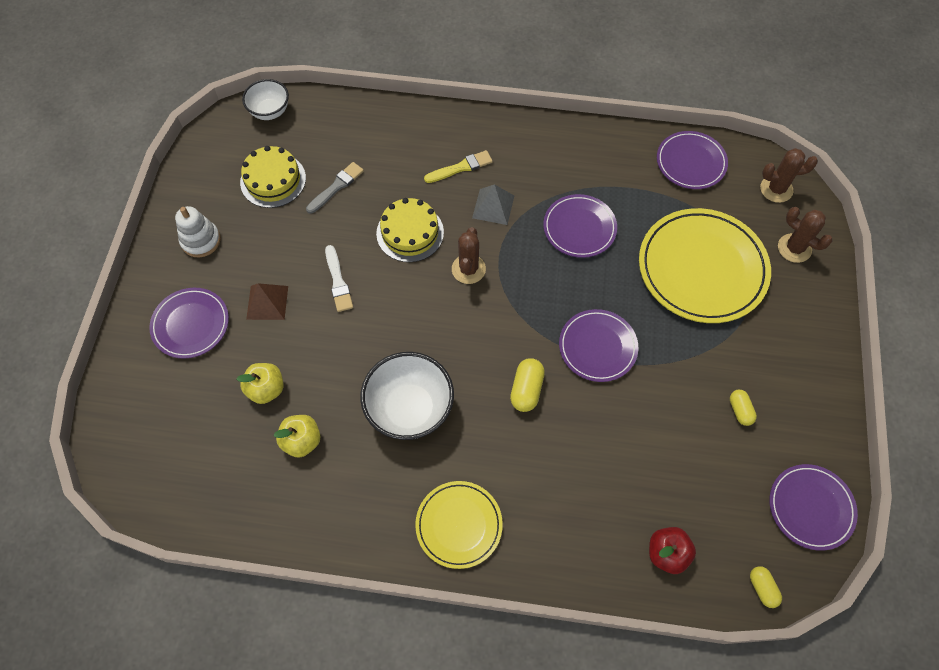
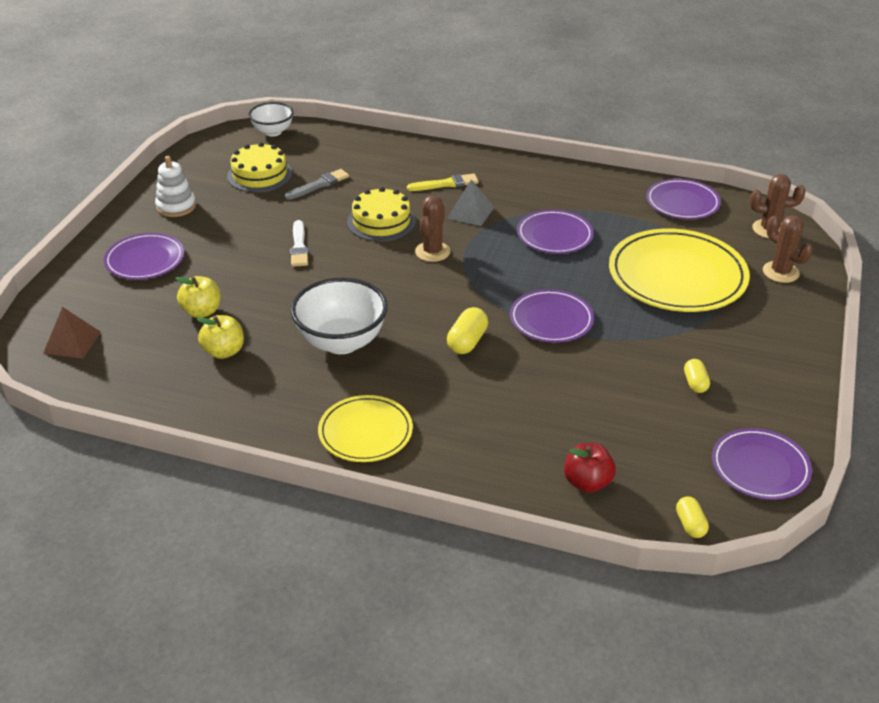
camera: 10 degrees right, 25 degrees down
(267, 302) = (224, 253): brown pyramid -> brown pyramid (72, 342)

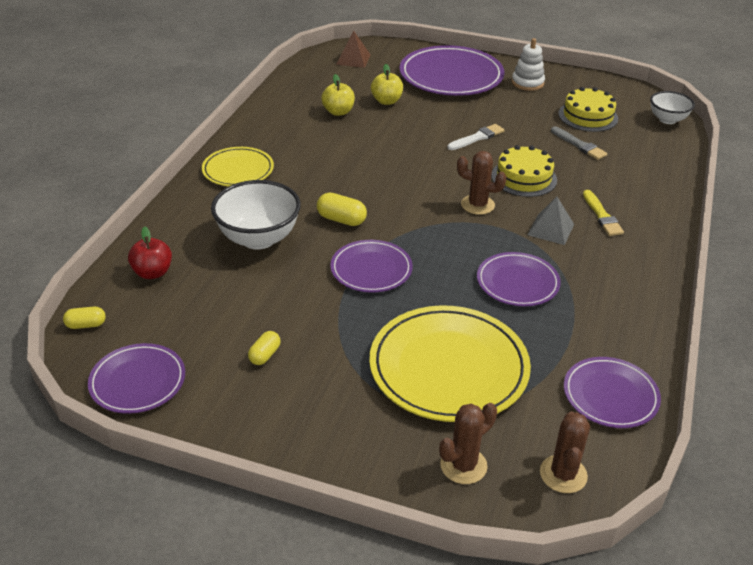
camera: 90 degrees right, 0 degrees up
(145, 260) = (451, 76): purple plate -> purple plate, size x1.72
(299, 246) = (477, 138): white brush -> white brush turned 150 degrees clockwise
(341, 342) = (346, 159): white bowl -> white bowl (258, 238)
(695, 383) = (265, 355): yellow capsule -> yellow capsule turned 60 degrees counterclockwise

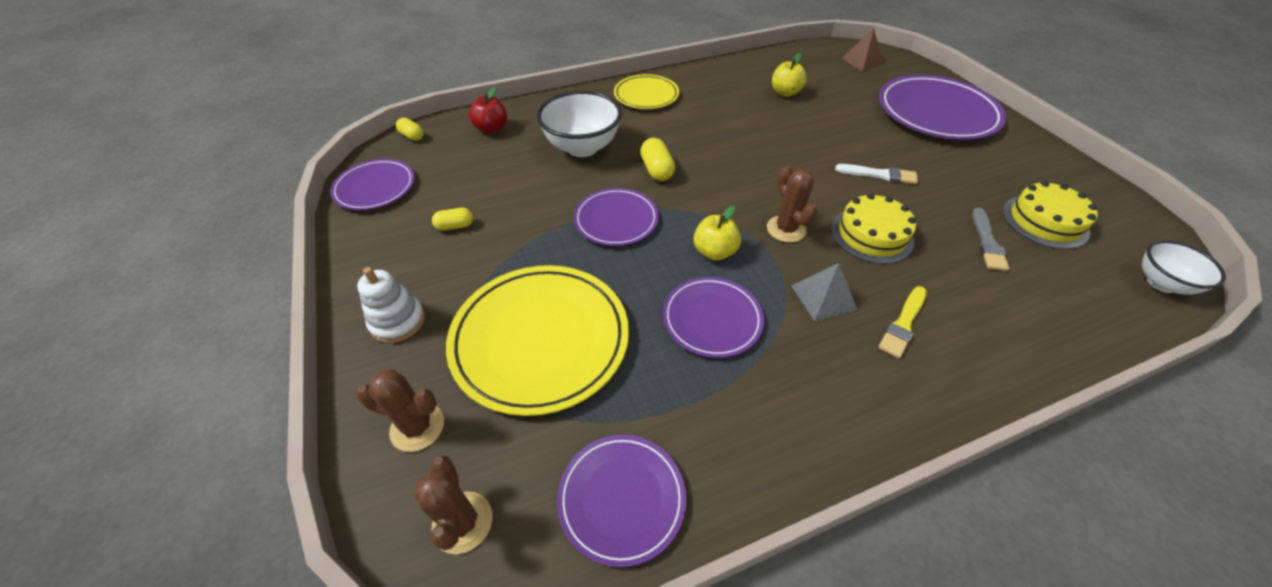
camera: 50 degrees right, 10 degrees up
(386, 101) = (840, 104): yellow apple -> yellow apple (714, 252)
(527, 83) = (1016, 156): white stacking toy -> white stacking toy (397, 321)
(563, 474) = (462, 522): brown cactus -> brown cactus turned 75 degrees counterclockwise

